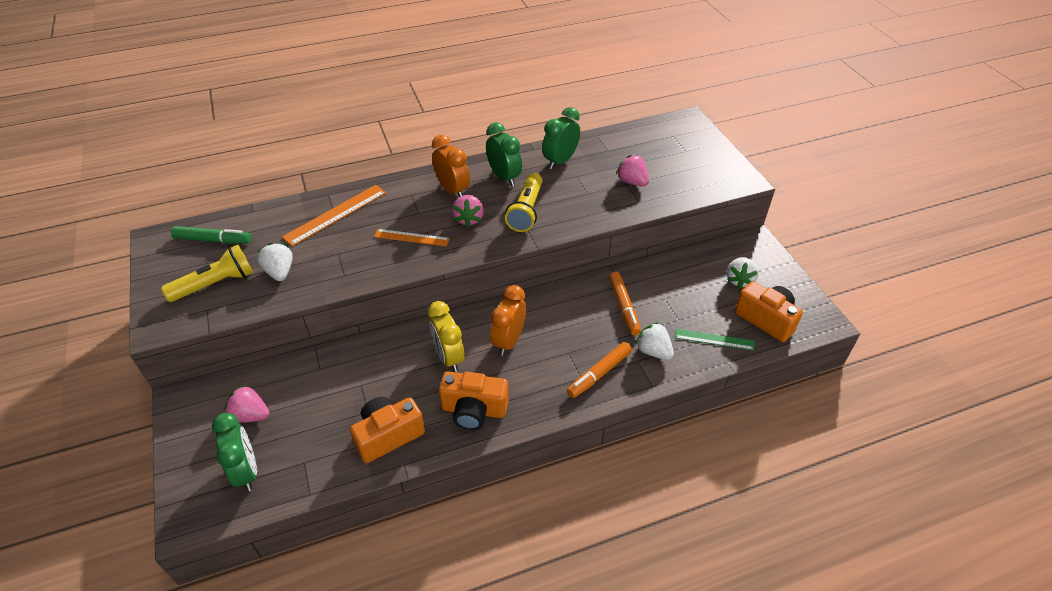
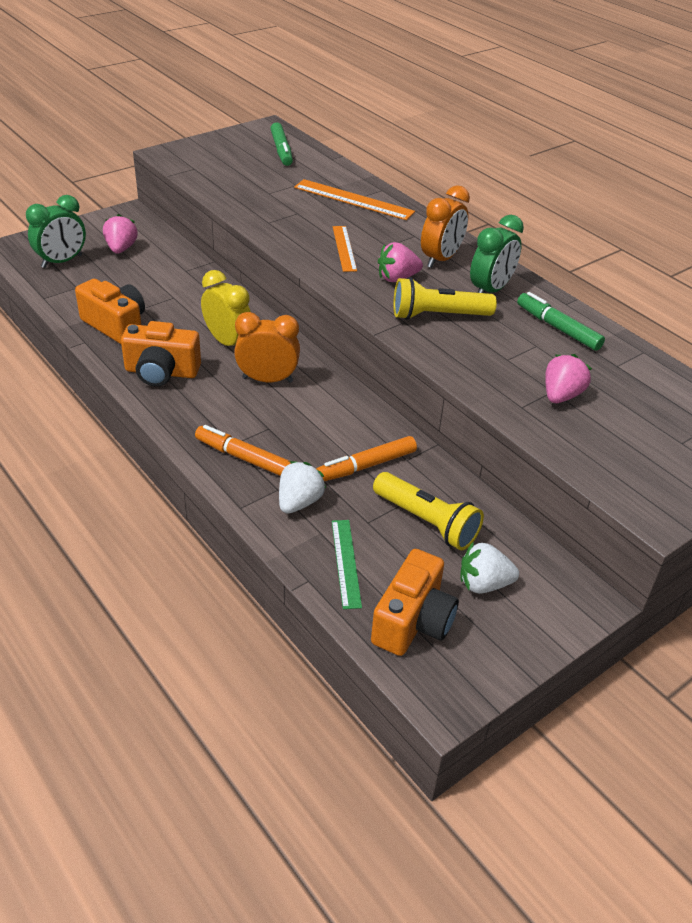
camera: 70 degrees right, 5 degrees down
(215, 284) = (226, 164): yellow flashlight -> yellow flashlight (427, 522)
(280, 272) = (256, 189): white strawberry -> none
(448, 357) = (228, 342): yellow clock -> yellow clock turned 90 degrees clockwise
(474, 410) = (161, 372): orange camera -> orange camera turned 75 degrees counterclockwise
(560, 161) = (558, 328): green clock -> green marker

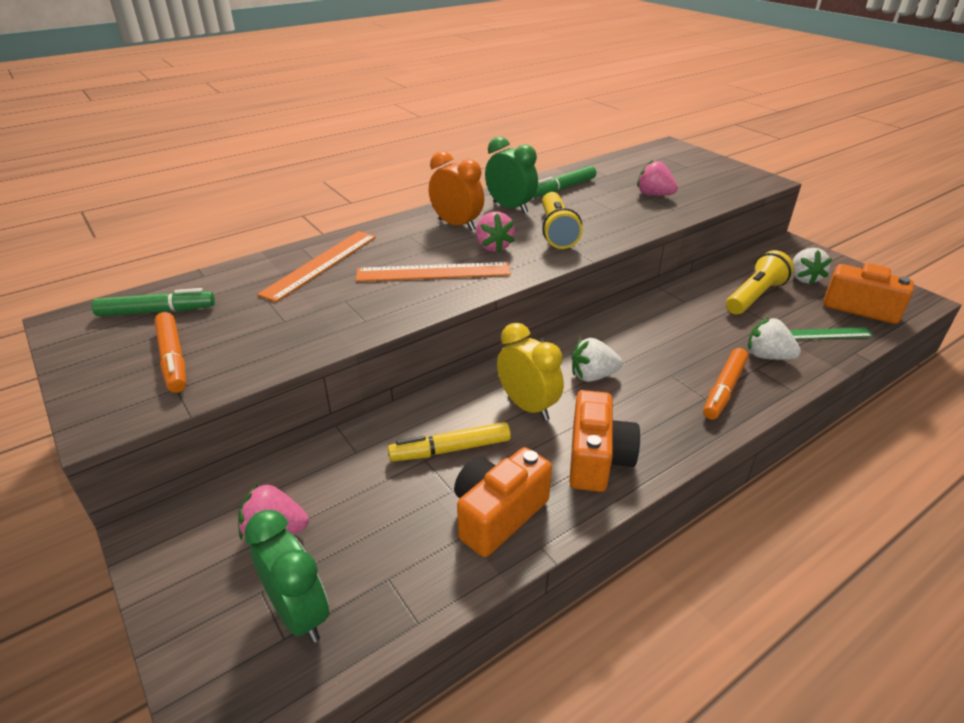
camera: 85 degrees left, 5 degrees down
(182, 307) = (450, 449): none -> yellow marker
(228, 342) = (527, 406): yellow clock -> yellow clock turned 90 degrees clockwise
(267, 380) = (593, 376): orange clock -> white strawberry
(344, 248) = (433, 272): orange ruler -> orange ruler, size x1.56
(366, 466) = (702, 320): orange marker -> orange marker (173, 359)

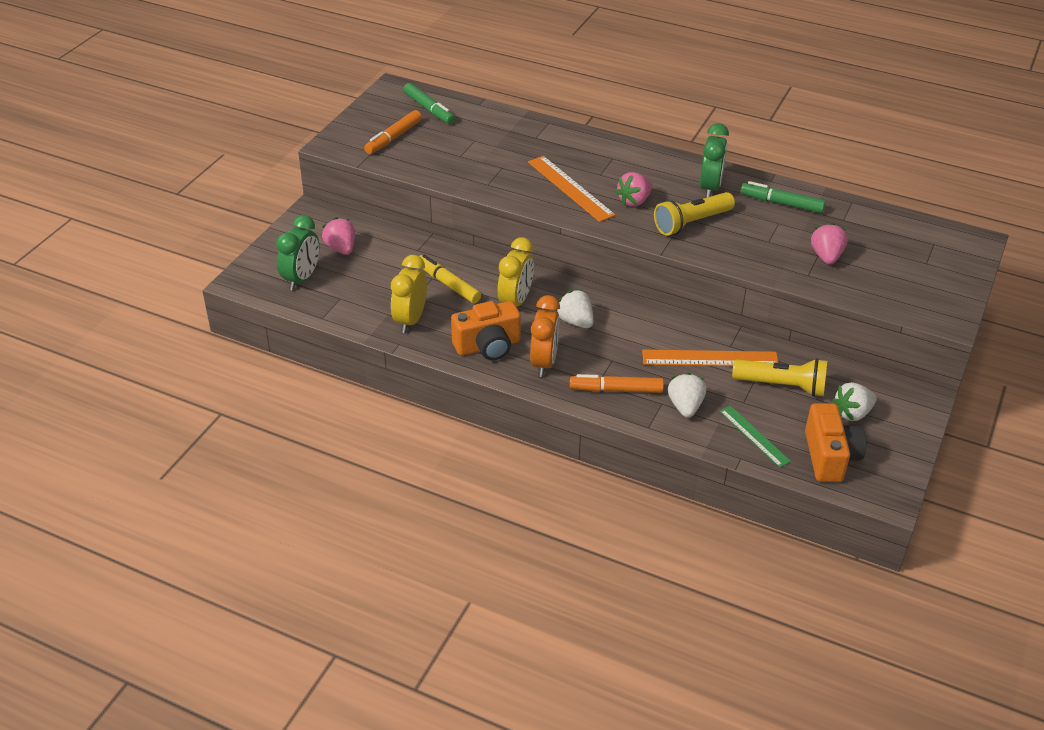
camera: 60 degrees right, 5 degrees up
(320, 264) = (535, 139): orange ruler -> orange ruler (710, 358)
(456, 225) = (651, 173): orange clock -> orange clock (544, 362)
(497, 514) = (410, 320): orange camera -> yellow clock

